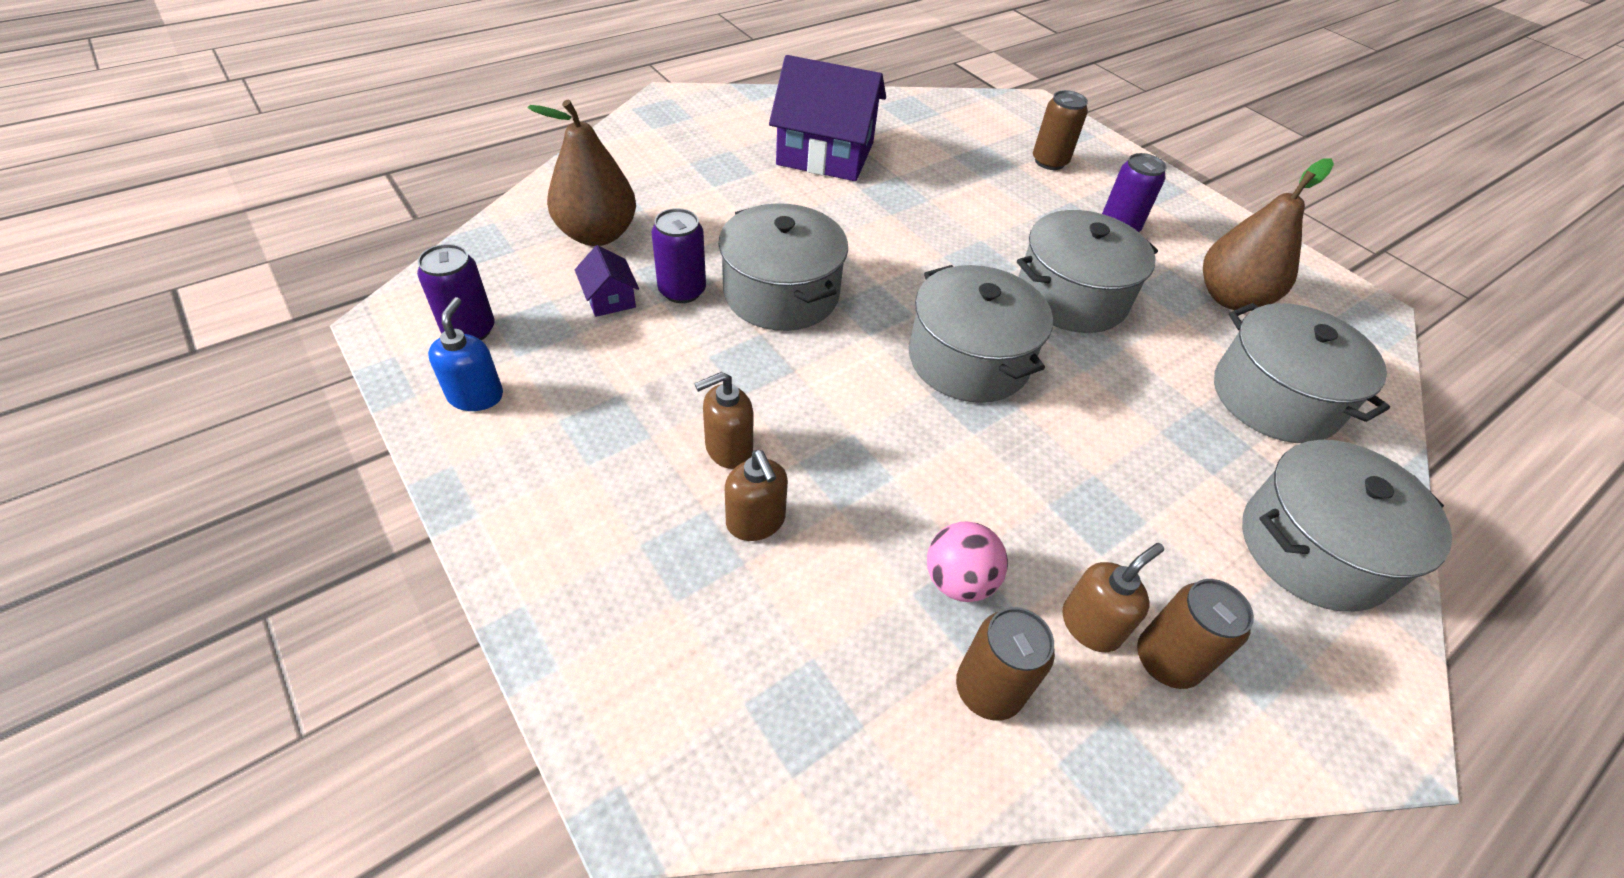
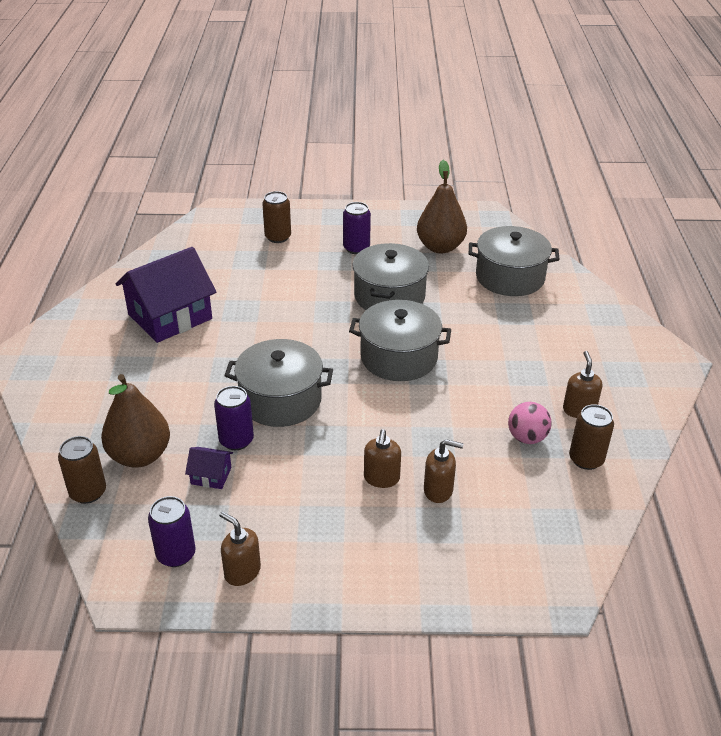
camera: 50 degrees left, 10 degrees down
(476, 396) = (242, 571): blue soap dispenser -> brown soap dispenser
(1166, 660) = (610, 398): brown can -> brown can (88, 492)
(1313, 548) = (592, 322): grey pot -> none

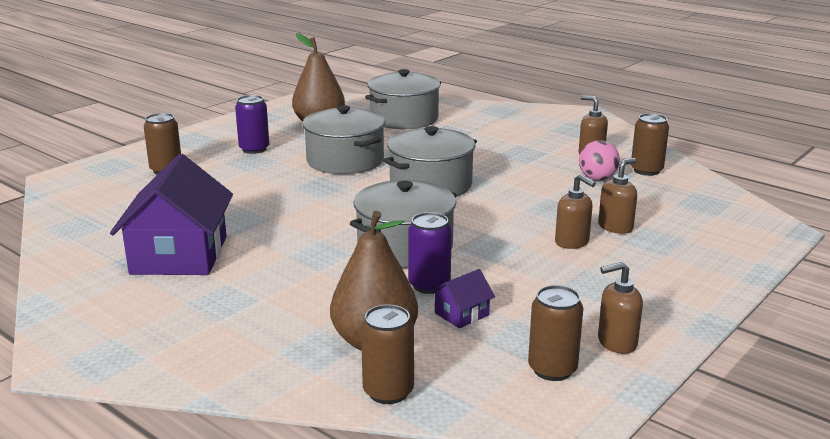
camera: 50 degrees left, 15 degrees down
(176, 554) = (552, 369): purple can -> brown can

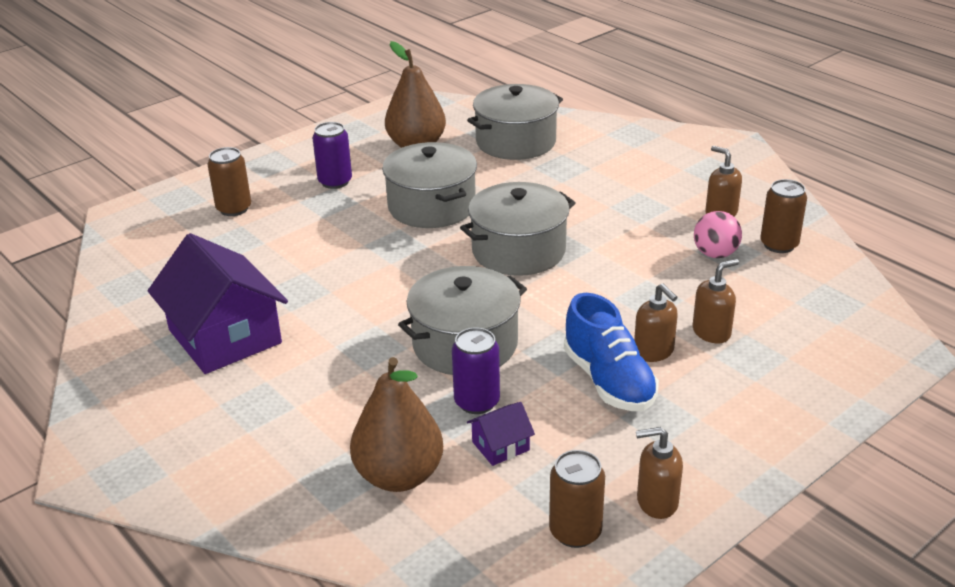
camera: 10 degrees right, 10 degrees up
(179, 255) = (225, 336): purple house -> purple house turned 45 degrees counterclockwise
(388, 391) = (396, 543): brown can -> none
(541, 263) = (608, 381): none -> blue shoe

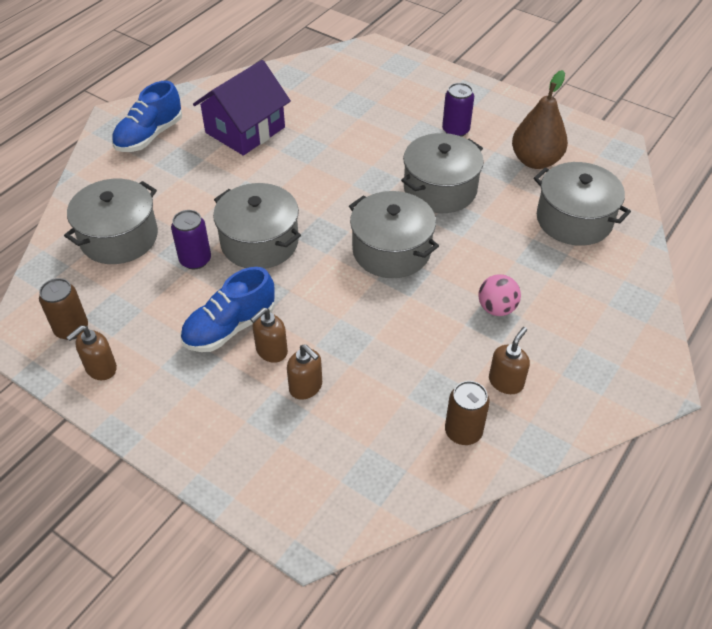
camera: 75 degrees right, 15 degrees up
(173, 433) = (149, 136): none -> blue shoe
(234, 209) = (397, 92): brown can -> none
(399, 476) = (119, 237): brown pear -> grey pot
(500, 446) = (151, 279): purple house -> none
(656, 502) = (101, 368): brown soap dispenser -> brown soap dispenser turned 120 degrees counterclockwise
(715, 254) = (429, 382): pink ball -> pink ball (496, 308)

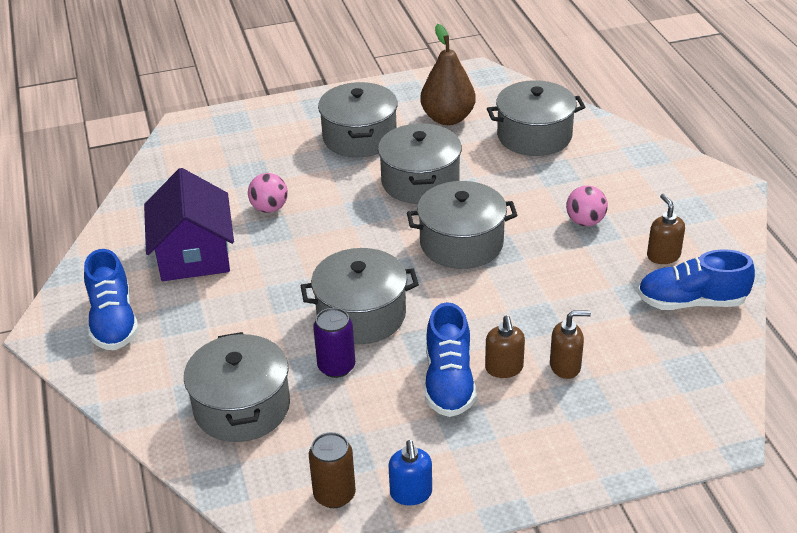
camera: 50 degrees left, 10 degrees down
(101, 368) = (411, 493): brown soap dispenser -> blue soap dispenser
(327, 135) = (269, 208): none -> pink ball
(455, 130) = (359, 137): purple can -> grey pot
(463, 432) = (691, 302): brown can -> blue shoe

